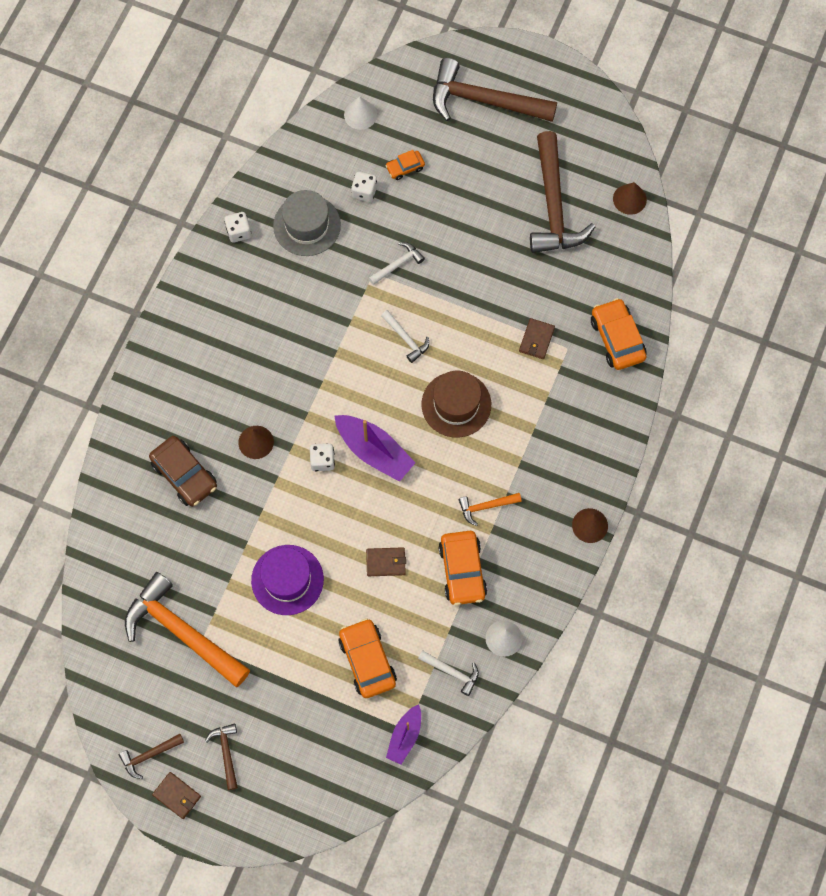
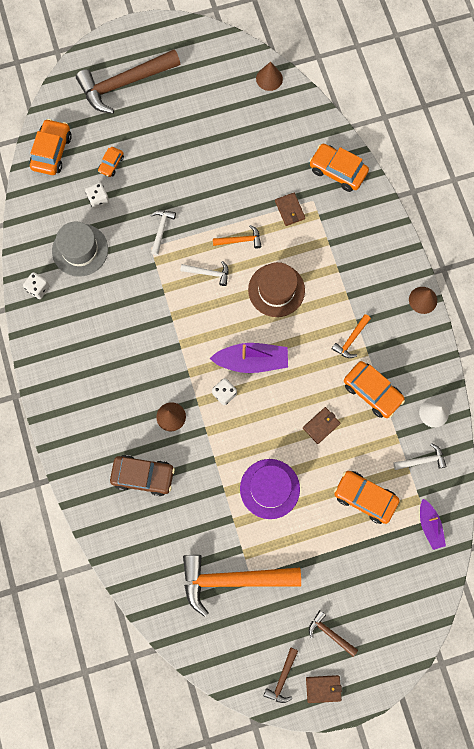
camera: 40 degrees left, 5 degrees up
(360, 114) = (52, 152): white cone -> orange car
(463, 331) = (240, 240): none -> orange hammer
(554, 205) = (226, 118): brown hammer -> none

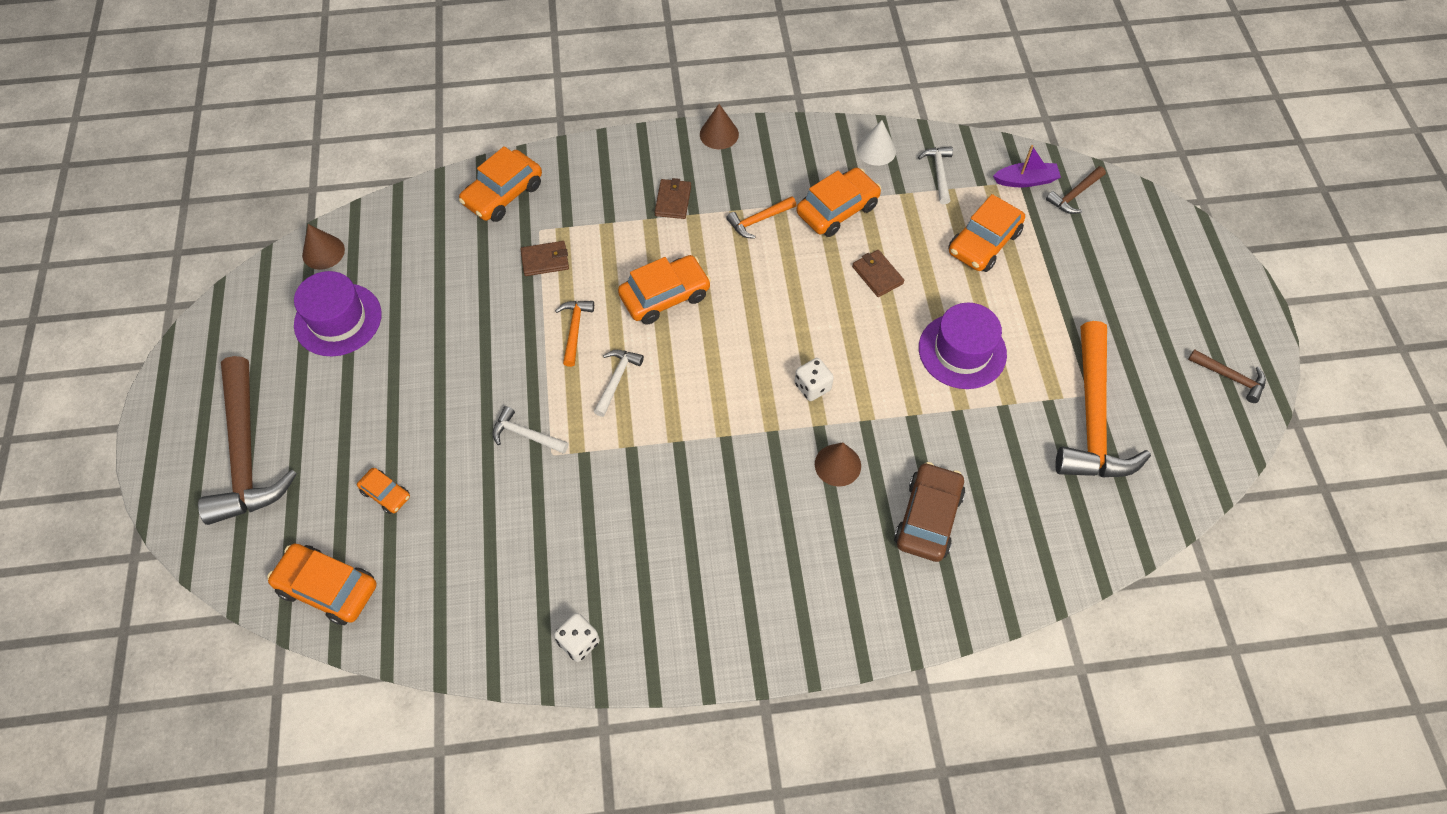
camera: 80 degrees left, 15 degrees down
(80, 250) = (526, 564): grey hat -> none
(98, 199) = (443, 522): white dice -> none
(222, 102) = (338, 319): none -> purple hat
(252, 361) = (768, 344): purple boat -> none
(276, 290) = (665, 296): brown hat -> orange car
(323, 688) = (1241, 331): brown wallet -> brown wallet (673, 201)
(330, 633) = (1167, 312): brown hammer -> brown hammer (1074, 195)
(351, 339) = (759, 220): orange hammer -> orange hammer turned 105 degrees clockwise

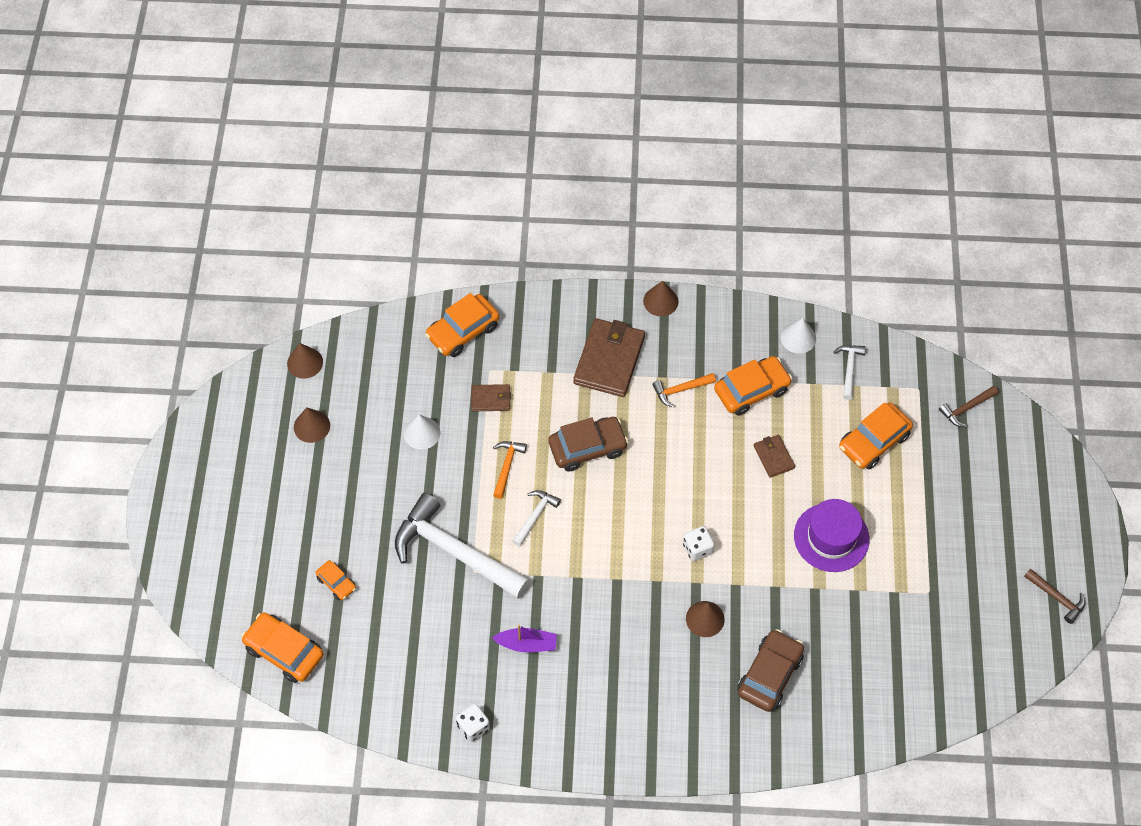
camera: 10 degrees right, 0 degrees up
(246, 454) = (229, 531): brown hammer -> none
(338, 319) = (312, 426): purple hat -> brown cone
(470, 308) = (422, 433): none -> white cone
(526, 435) = (454, 552): white hammer -> white hammer, size x2.22
(665, 296) = (587, 448): orange car -> brown car
(673, 201) = (609, 360): brown wallet -> brown wallet, size x1.96
(1026, 180) = (926, 388): purple boat -> purple boat (527, 644)
(1092, 418) = (928, 614): orange hammer -> none

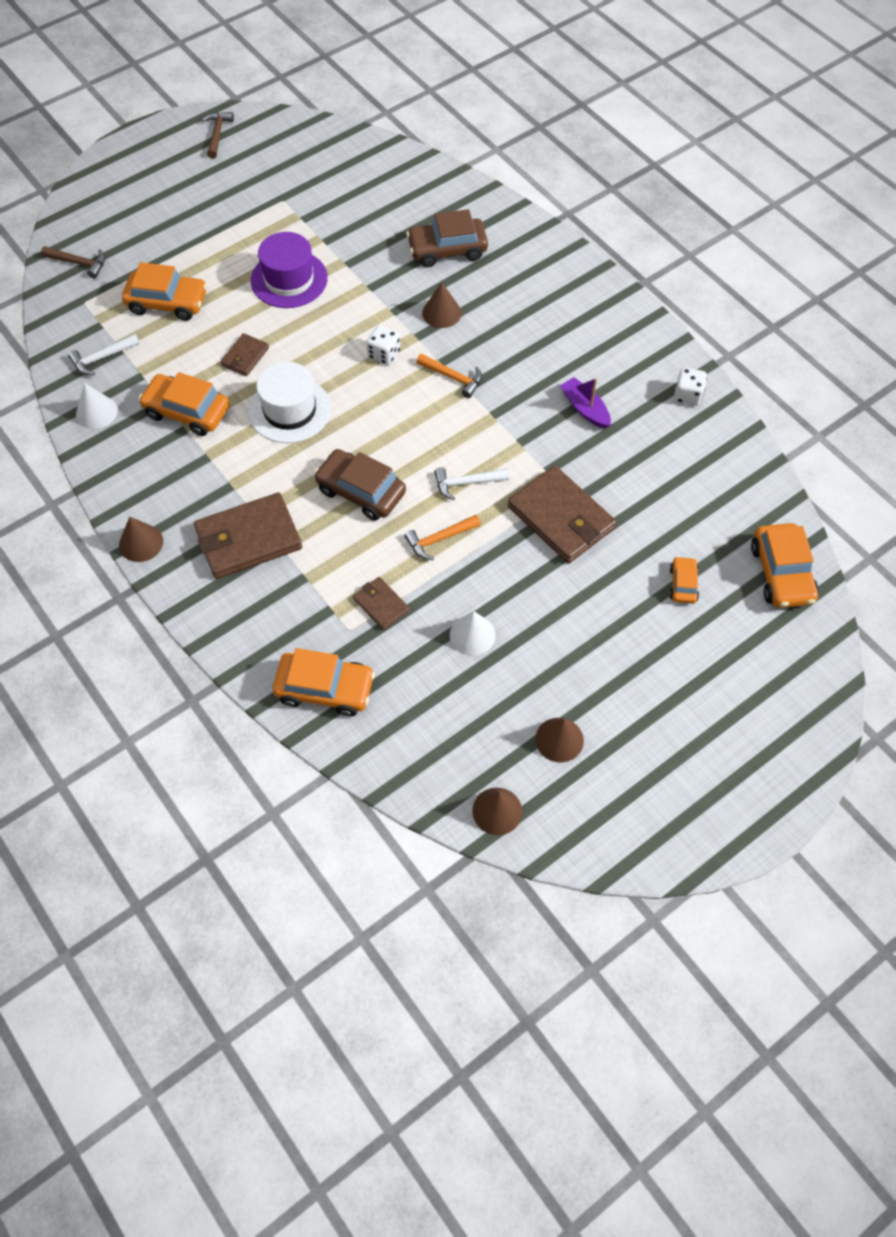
camera: 130 degrees left, 0 degrees up
(454, 552) = (561, 517): white hammer -> brown wallet
(680, 390) = (233, 462): orange hammer -> orange hammer (453, 377)
(697, 453) = (290, 410): none -> white hat

